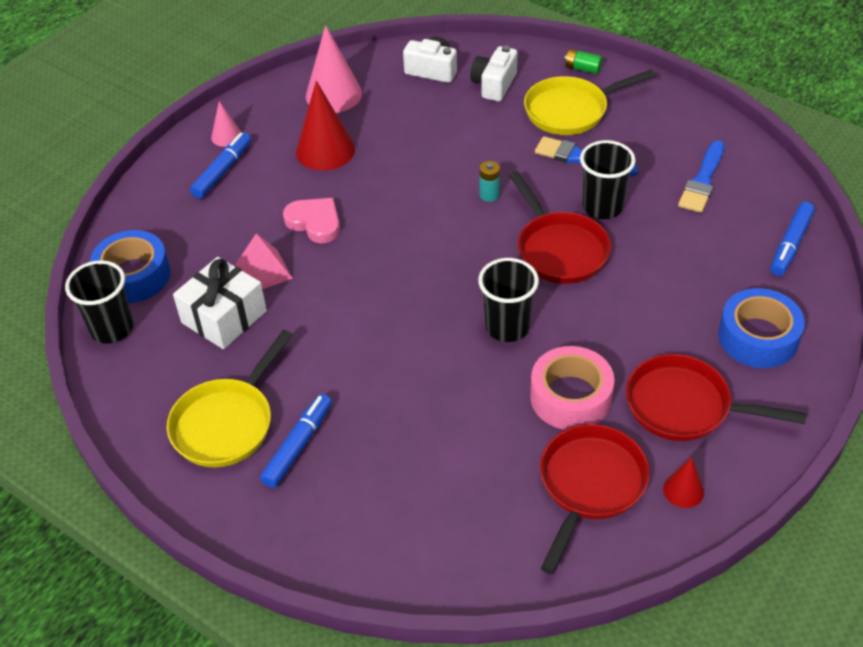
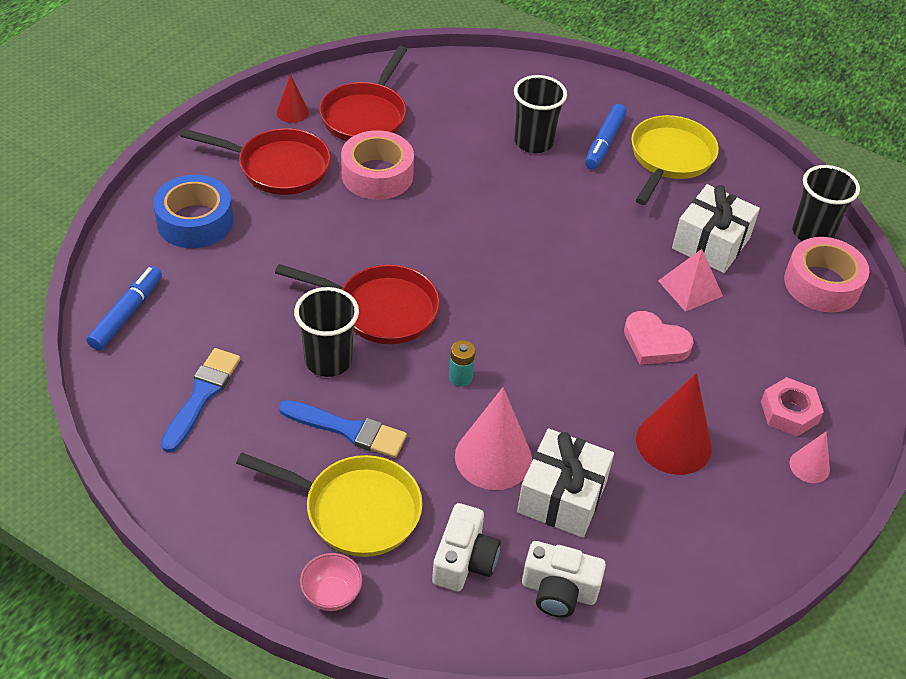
camera: 170 degrees right, 0 degrees up
(133, 276) = (822, 284): blue tape -> pink tape
(223, 171) = (789, 412): blue marker -> pink nut
(333, 94) = (691, 541): pink cone -> pink cone (493, 457)
(419, 118) = (562, 497): none -> white gift
(507, 327) = (435, 232): black cup -> black cup (533, 142)
(559, 249) = (381, 309): red pan -> red pan turned 135 degrees clockwise
(571, 110) = (355, 510): yellow pan -> yellow pan turned 45 degrees clockwise
(582, 69) = (331, 594): green battery -> pink bowl

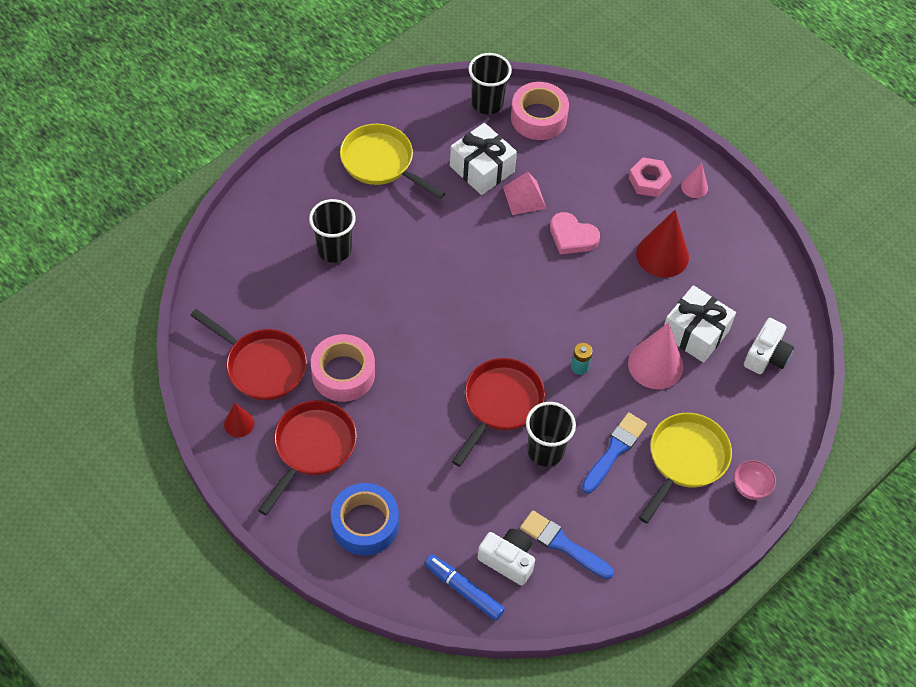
camera: 75 degrees left, 10 degrees up
(464, 560) = (736, 403): white camera -> white camera (508, 560)
(604, 143) = (349, 201): blue marker -> none
(655, 343) = (572, 236): pink heart -> pink heart turned 75 degrees clockwise

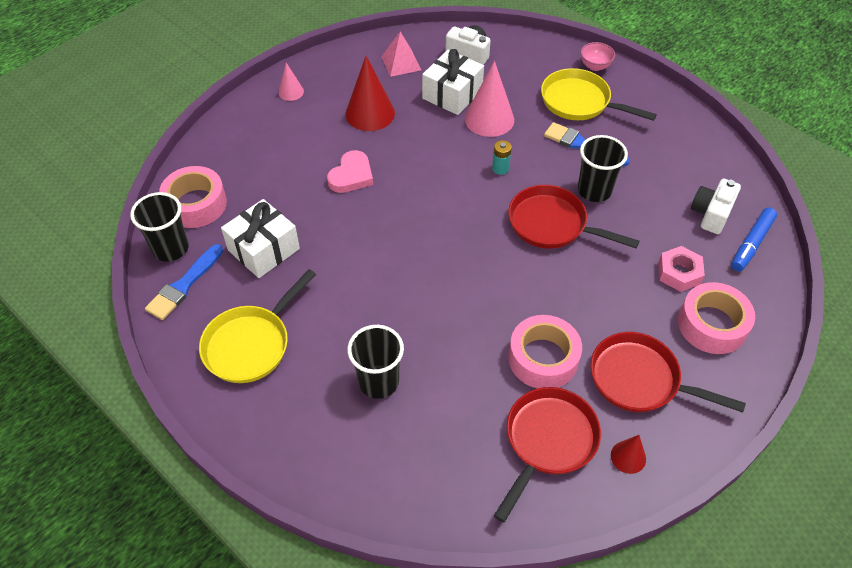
camera: 90 degrees left, 5 degrees down
(365, 524) = (712, 325): blue tape -> pink tape
(524, 197) = (302, 213): pink pyramid -> pink pyramid (401, 63)
(563, 544) = (683, 177): blue brush -> blue brush (184, 285)
(649, 181) = (283, 121): pink nut -> pink nut (679, 273)

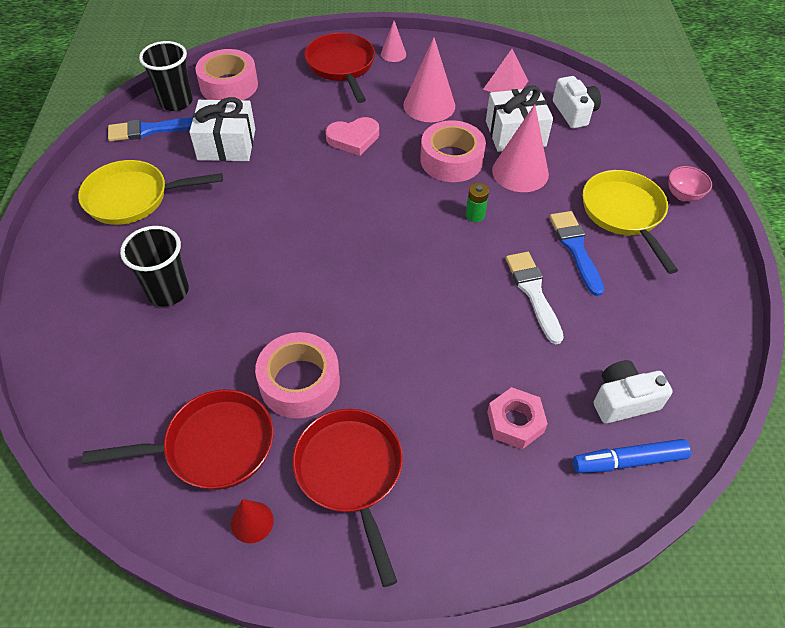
camera: 45 degrees right, 0 degrees up
(370, 113) = (429, 105): red cone -> pink cone
(500, 168) = (475, 215): turquoise battery -> green battery
(552, 224) = (457, 289): red pan -> red pan (341, 66)
(594, 190) = (533, 292): black cup -> white brush
(712, 325) = (482, 492): pink tape -> pink tape (451, 160)

